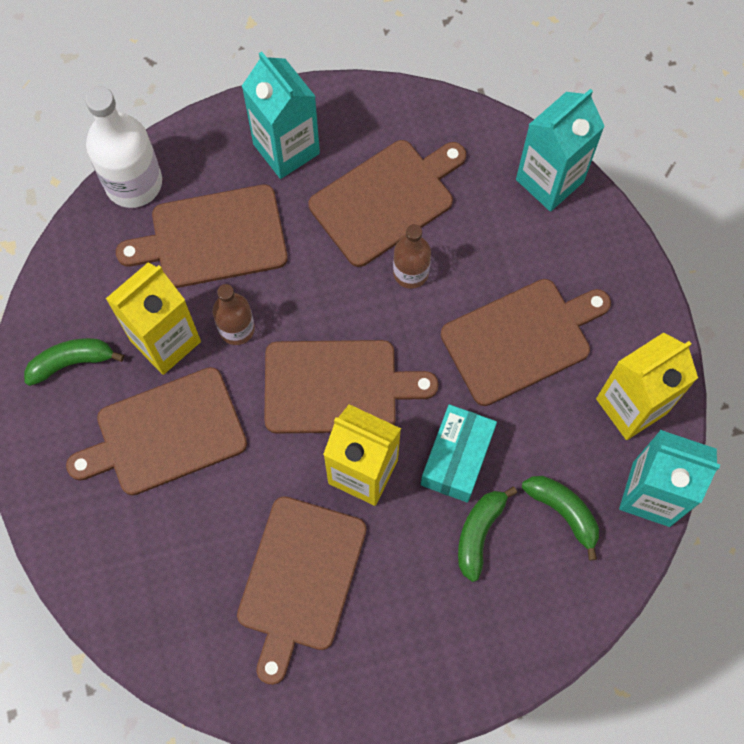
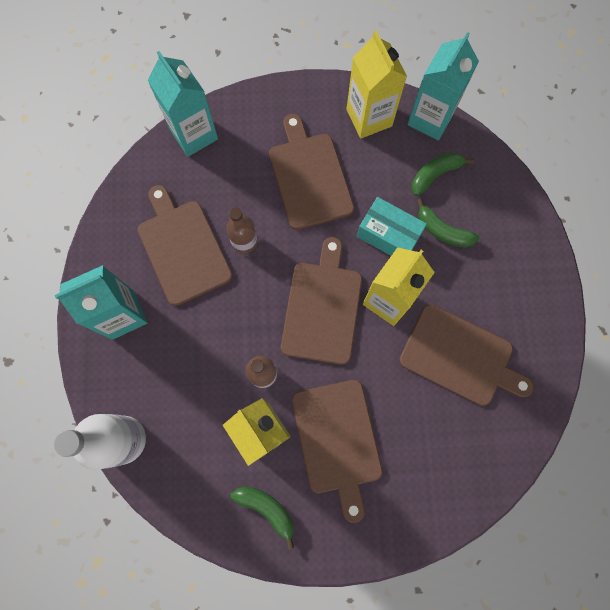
camera: 80 degrees left, 5 degrees up
(71, 362) = (266, 509): green banana -> green banana turned 135 degrees clockwise
(213, 238) = (185, 382): brown cutting board -> none

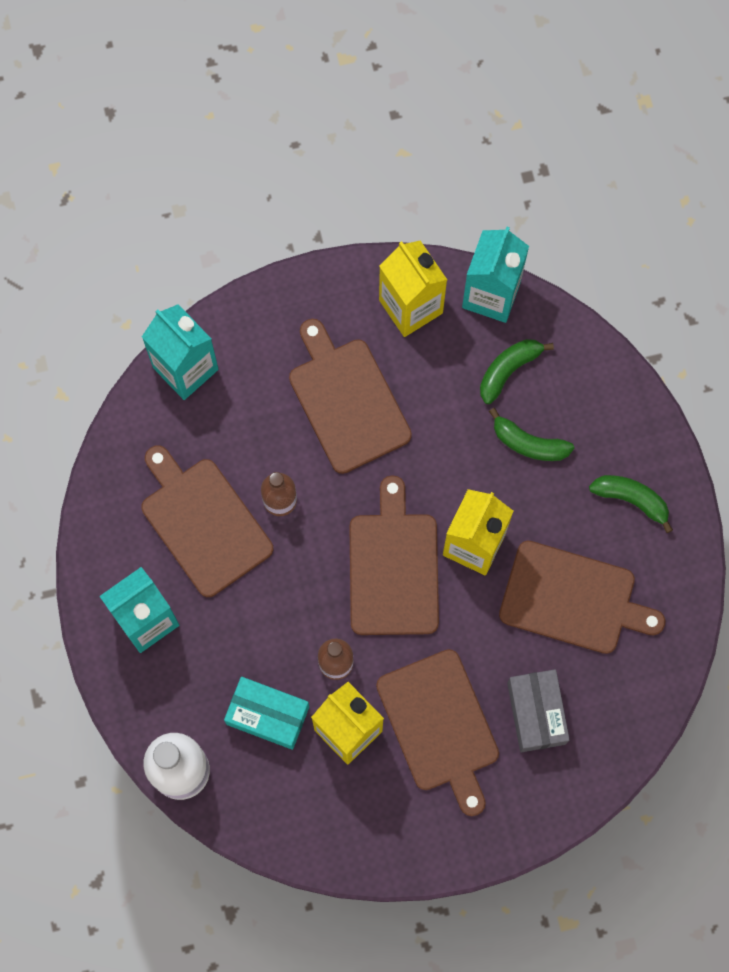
camera: 10 degrees left, 0 degrees up
(266, 509) = (369, 819): green banana -> green banana (631, 499)
(388, 235) = (461, 461): turquoise box -> turquoise box (267, 715)
(417, 444) = (536, 713): none -> grey box

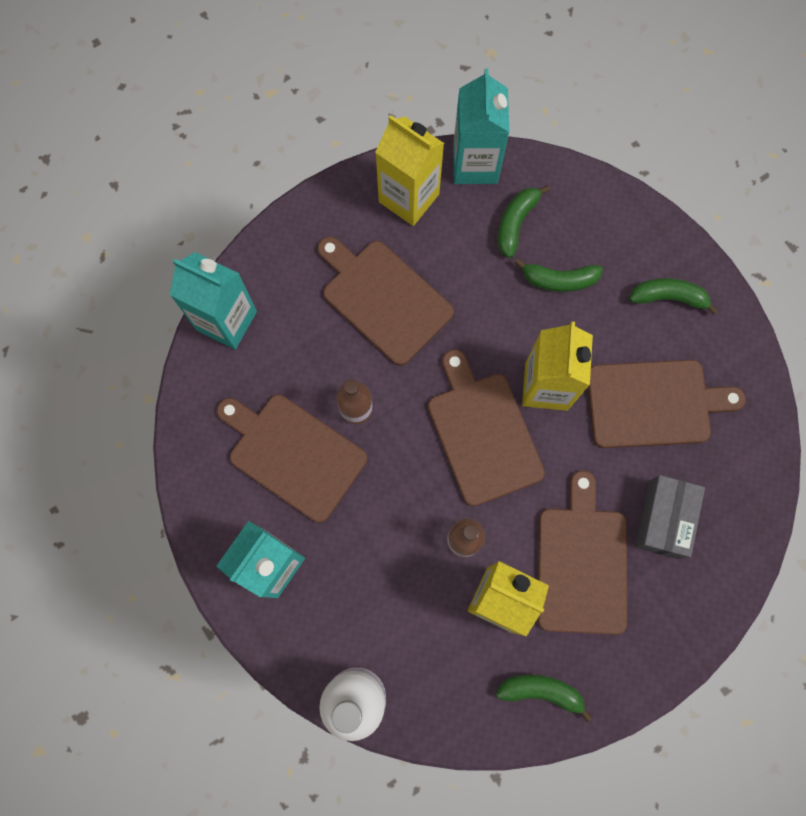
camera: 20 degrees left, 0 degrees up
(267, 715) = (419, 613): turquoise box -> none
(355, 829) = (541, 691): none -> green banana
(440, 726) = (581, 563): brown cutting board -> brown cutting board turned 135 degrees counterclockwise
(536, 713) = (664, 519): grey box -> grey box turned 45 degrees clockwise

